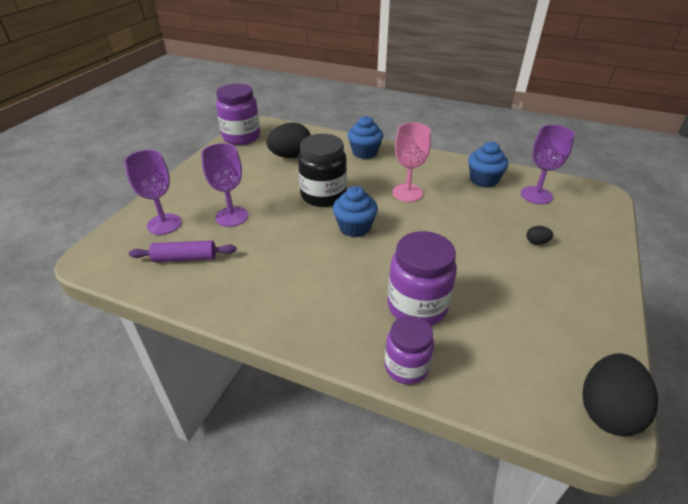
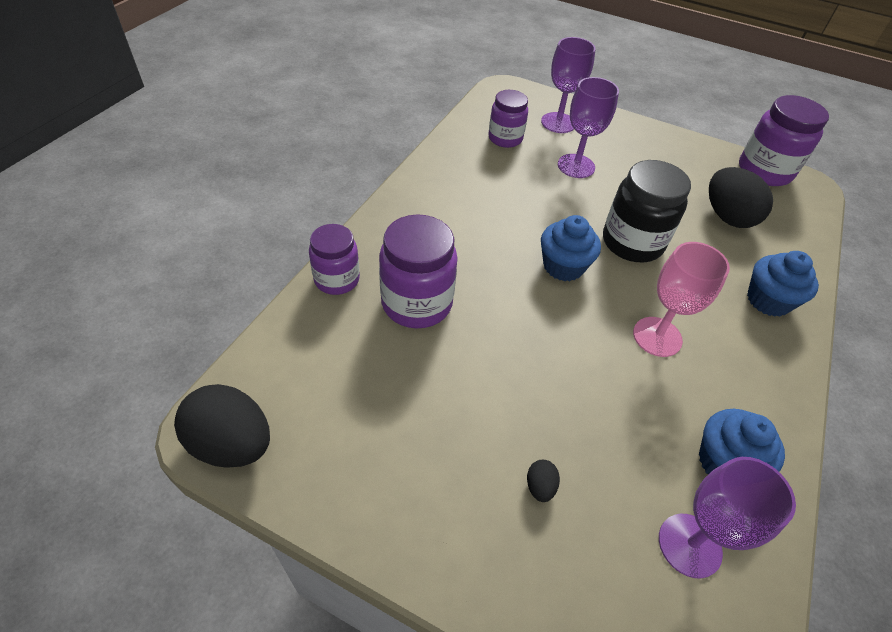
camera: 90 degrees right, 10 degrees up
(185, 258) = (505, 138): purple rolling pin -> purple jar

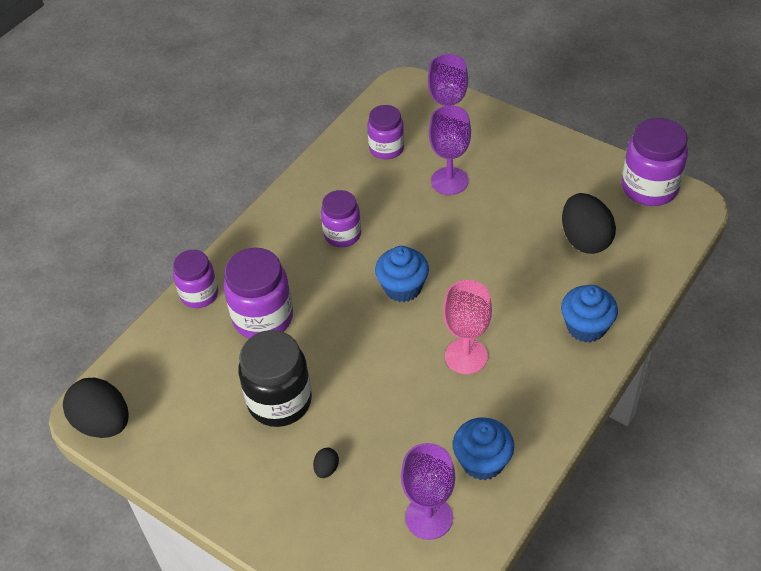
camera: 15 degrees right, 0 degrees up
(483, 215) = (342, 234): none -> purple jar
(632, 243) = (477, 265): black jar -> black jar (279, 401)

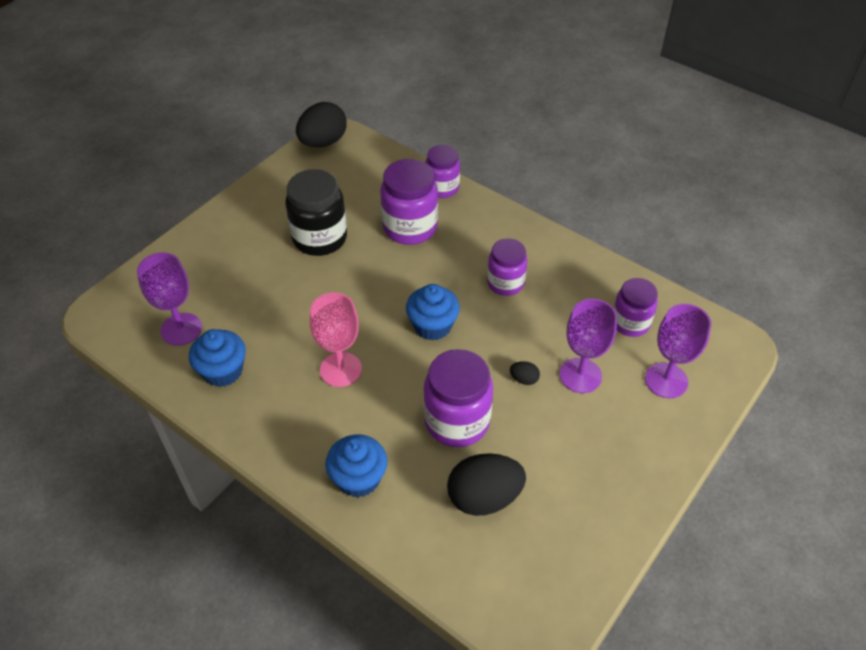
camera: 90 degrees right, 0 degrees up
(326, 469) = (247, 266): black egg -> black egg (524, 379)
(649, 188) = (568, 587): purple jar -> purple jar (457, 421)

